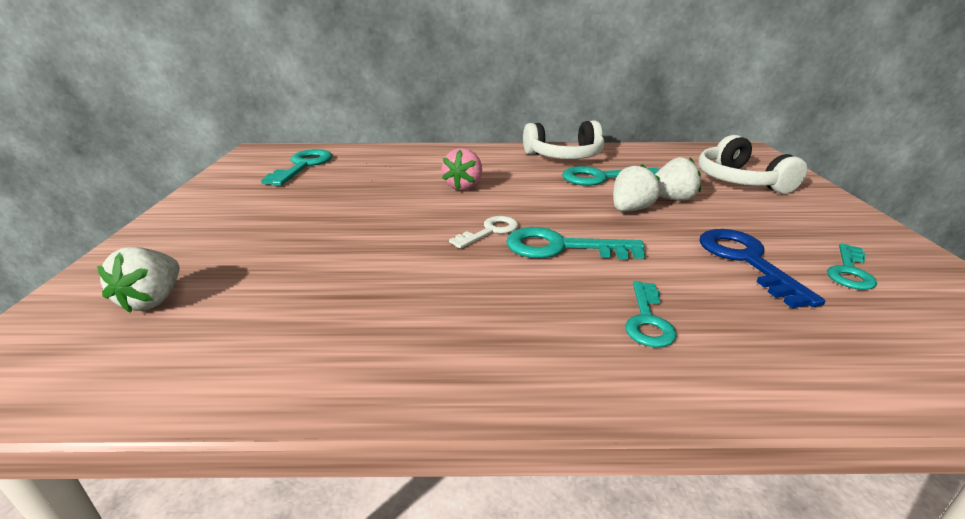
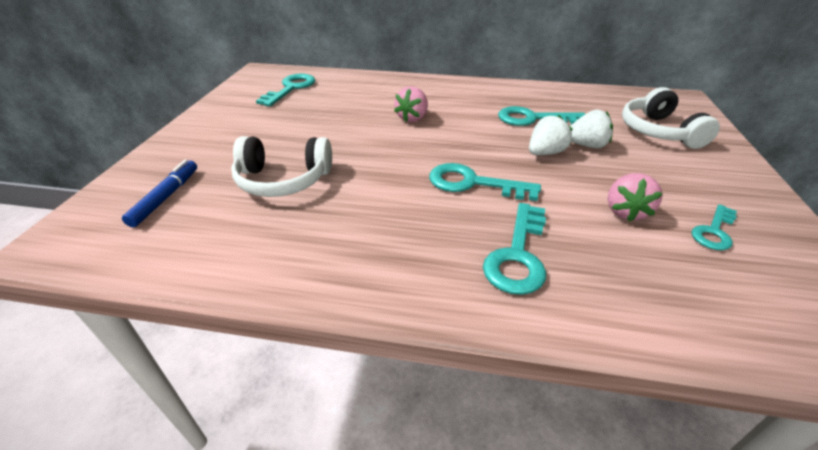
camera: 10 degrees right, 10 degrees up
(153, 300) = (166, 197): white strawberry -> blue marker
(490, 231) = (420, 163): white key -> none
(564, 156) = (508, 94): white headphones -> white headphones (283, 180)
(647, 320) = (518, 255): turquoise key -> turquoise key, size x1.58
(746, 260) = (625, 211): blue key -> pink strawberry

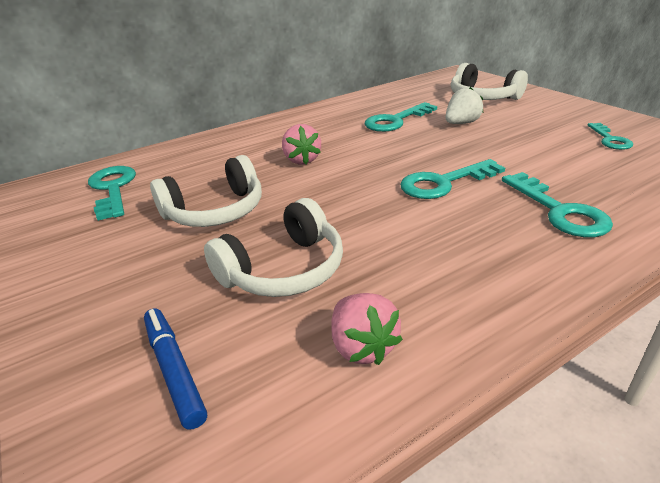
camera: 40 degrees left, 5 degrees down
(312, 127) = (215, 211): none -> white headphones
(545, 153) = (447, 139): white strawberry -> none
(625, 211) = (556, 151): pink strawberry -> pink strawberry (362, 346)

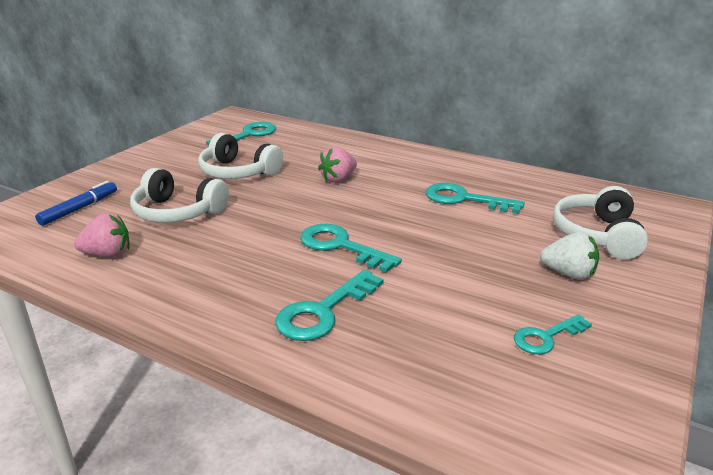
camera: 60 degrees right, 5 degrees down
(362, 346) = (108, 254): pink strawberry -> pink strawberry turned 135 degrees counterclockwise
(461, 123) = (495, 234): white strawberry -> white strawberry (568, 274)

